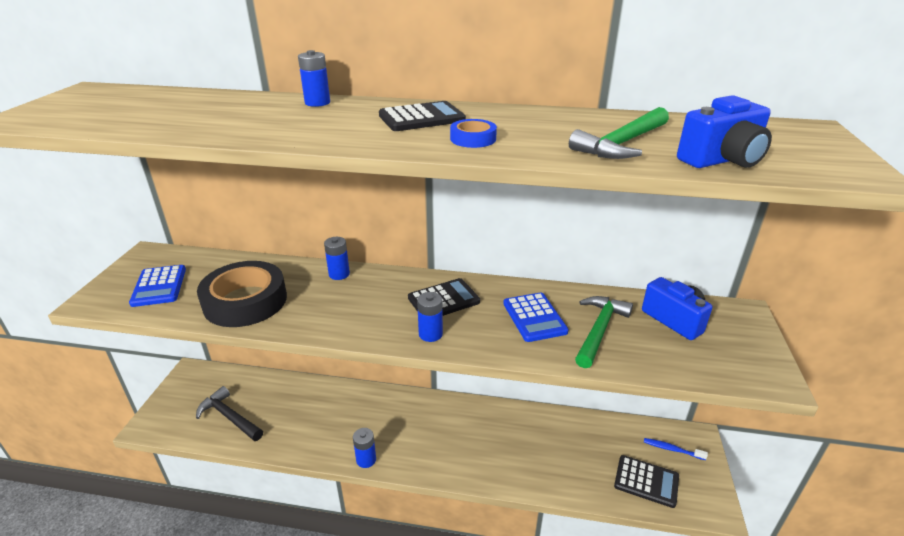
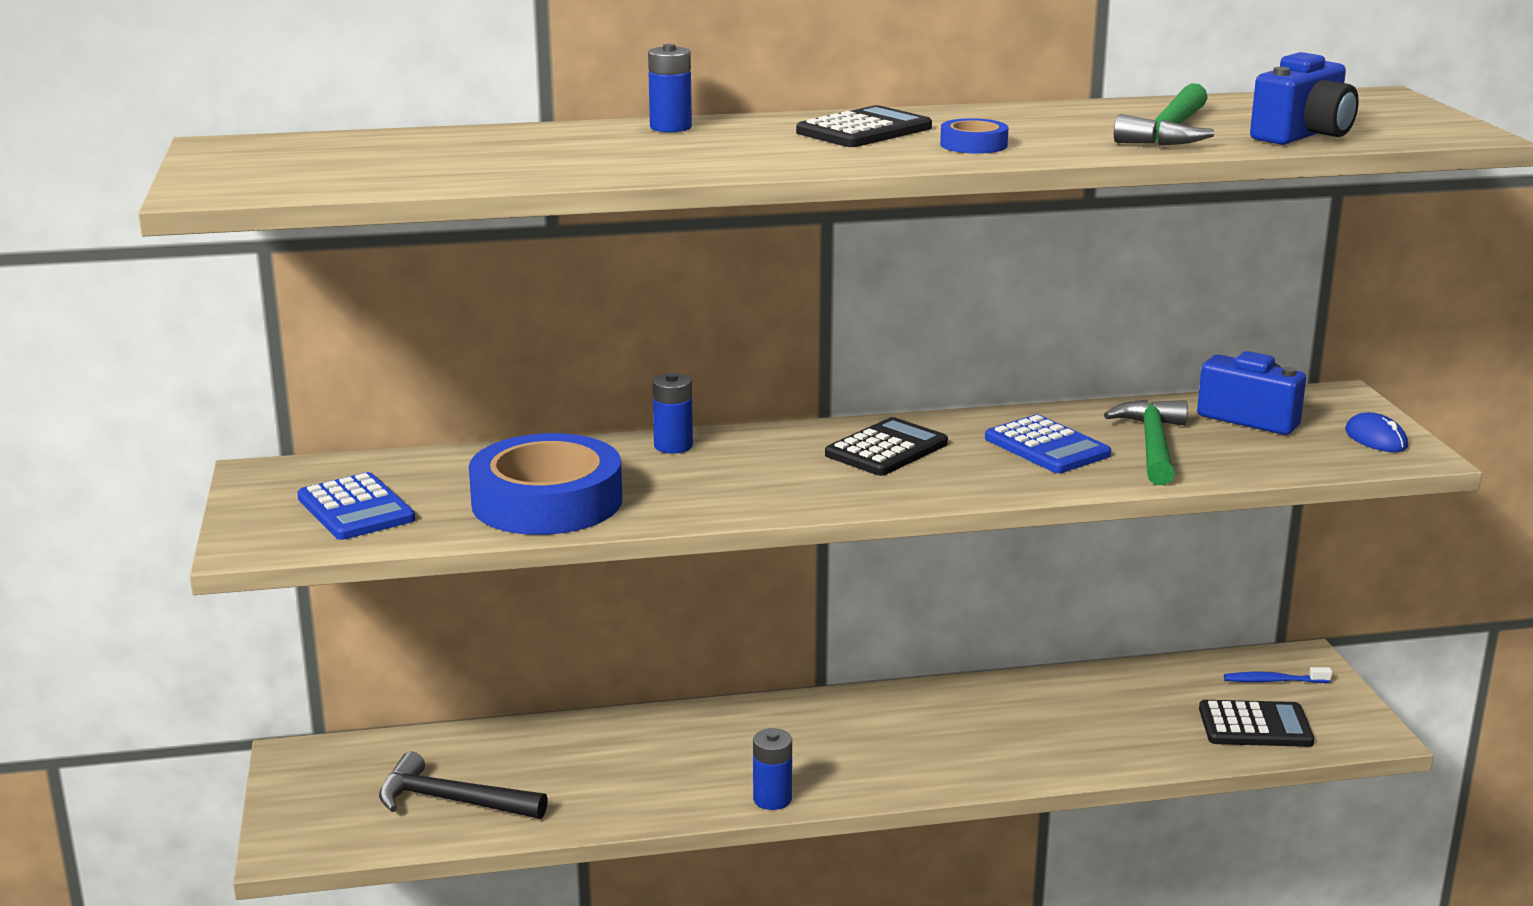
camera: 20 degrees left, 10 degrees down
(245, 301) = (547, 501): black tape -> blue tape
(430, 334) = (905, 488): blue battery -> none
(751, 356) = (1376, 439): none -> blue mouse

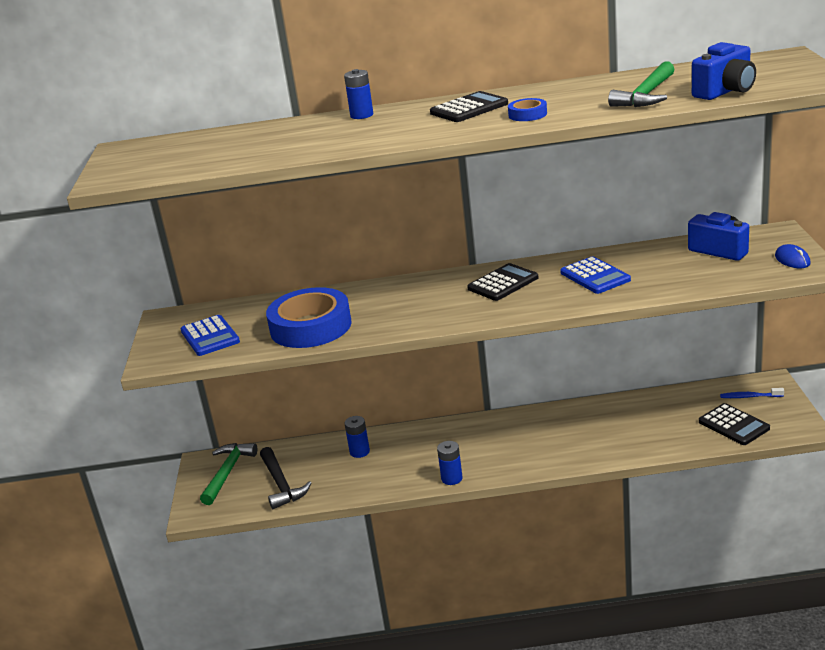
camera: 10 degrees right, 5 degrees up
(452, 801) = (281, 484): black hammer -> black hammer turned 135 degrees counterclockwise
(673, 446) = (385, 288): blue battery -> blue battery (359, 452)
(1153, 445) = (657, 272): green hammer -> green hammer (228, 472)
(1255, 726) = (733, 425): black calculator -> black calculator turned 45 degrees clockwise

